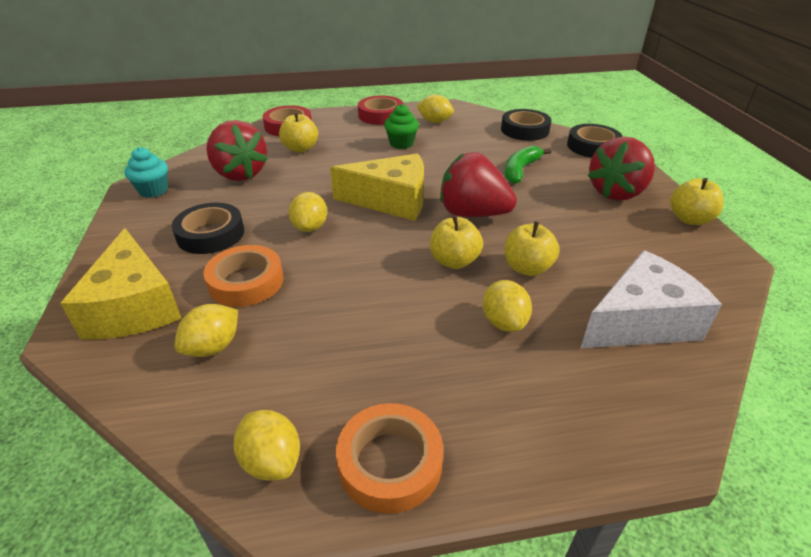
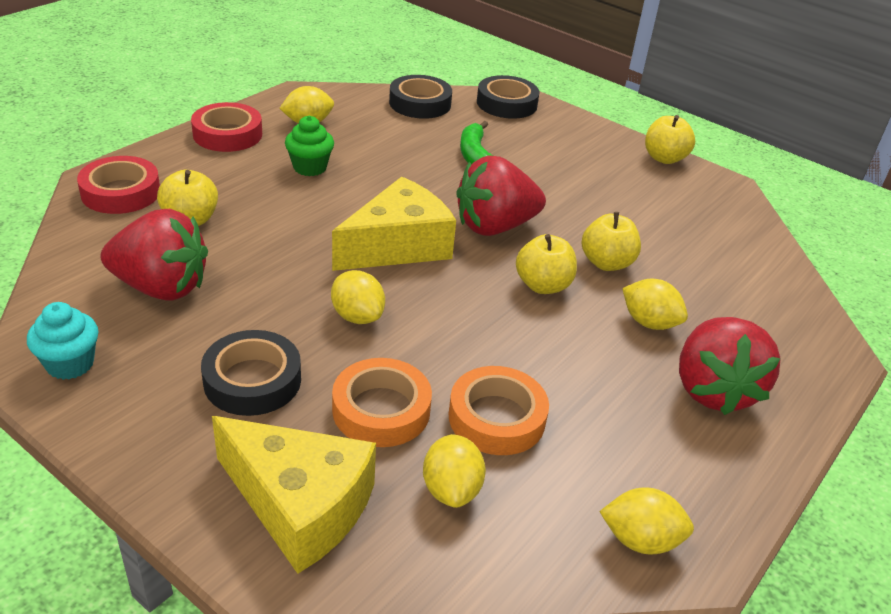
camera: 45 degrees left, 0 degrees up
(390, 462) = (715, 481): orange tape -> orange tape (496, 418)
(616, 192) = (584, 151): red strawberry -> red strawberry (713, 390)
(640, 321) = (731, 271): white cheese -> none

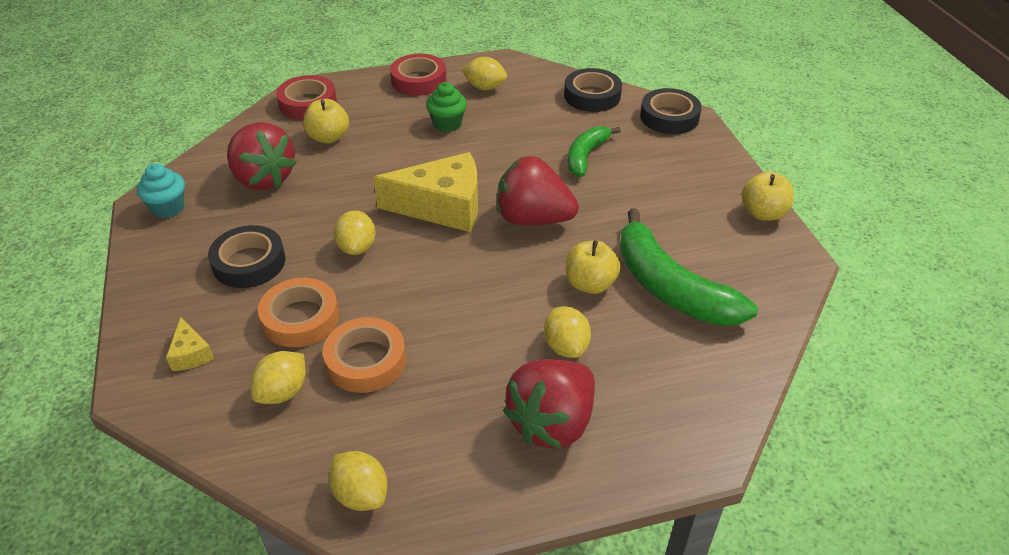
camera: 40 degrees right, 5 degrees up
(300, 505) = (190, 354): yellow cheese -> yellow cheese, size x0.44
(543, 285) = (515, 280): yellow apple -> none
(668, 241) = (670, 287): none -> green banana

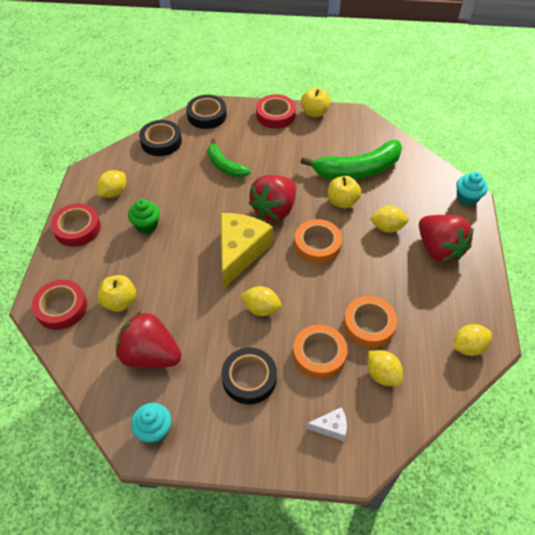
camera: 70 degrees left, 10 degrees up
(190, 354) = (331, 427): yellow cheese -> white cheese
(263, 178) = (150, 355): red strawberry -> red strawberry turned 135 degrees counterclockwise
(490, 275) = (317, 245): none -> orange tape
(699, 447) = (466, 198): none -> turquoise cupcake
(723, 176) = (275, 115): none -> red tape

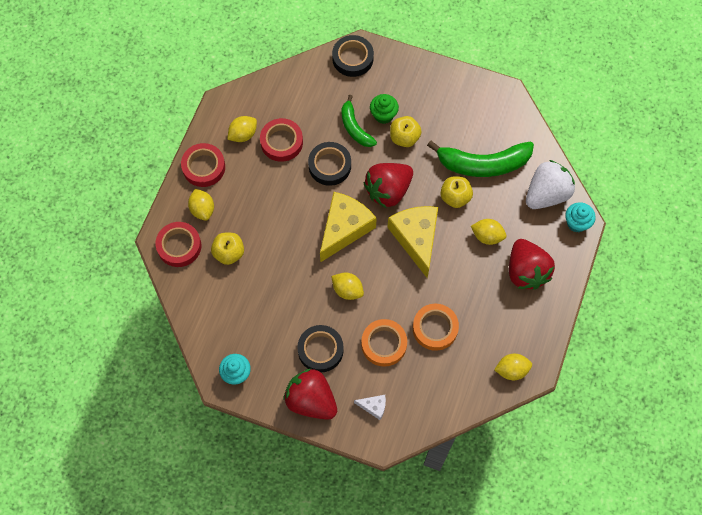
camera: 15 degrees right, 15 degrees up
(147, 225) = (266, 179): green cupcake -> green cupcake (383, 115)
(150, 355) = (245, 309): red strawberry -> red strawberry (311, 400)
(161, 141) = (299, 82): black tape -> black tape (329, 166)
(275, 115) = (423, 74): red tape -> red tape (281, 142)
(314, 112) = (464, 80): yellow apple -> yellow apple (404, 137)
(317, 245) = (416, 238): orange tape -> yellow cheese
(382, 374) = (430, 375): yellow lemon -> yellow lemon (202, 209)
(427, 181) = (546, 194): none -> white strawberry

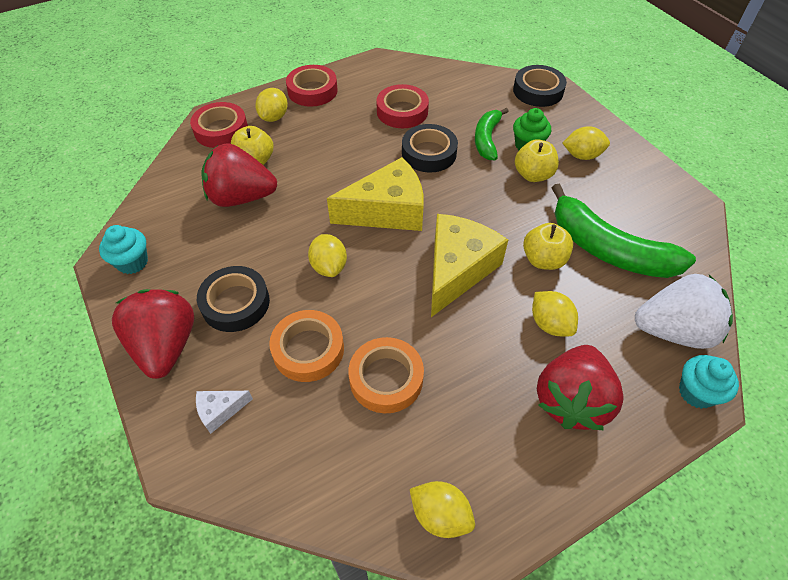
camera: 40 degrees right, 15 degrees down
(243, 134) = (373, 88): yellow lemon -> yellow lemon (582, 155)
(373, 407) = (220, 411): white cheese -> white cheese turned 105 degrees clockwise
(388, 190) = (469, 207): red strawberry -> red strawberry (241, 197)

